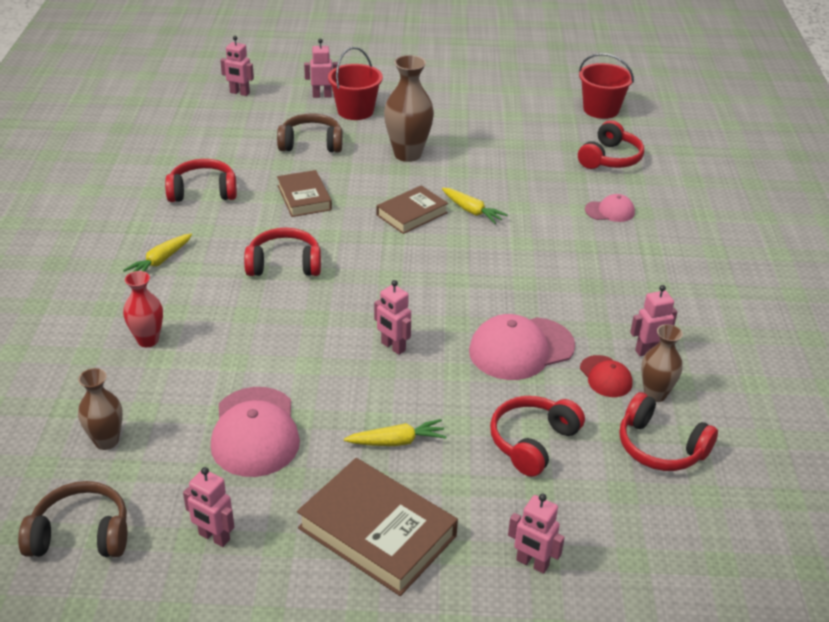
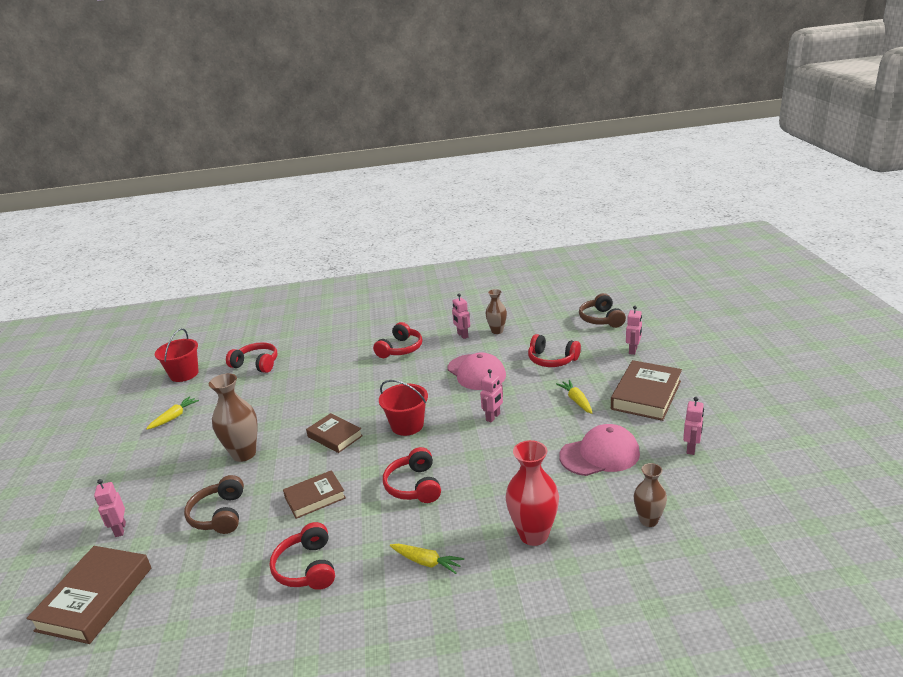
camera: 95 degrees left, 10 degrees down
(81, 534) = (731, 504): brown headphones -> brown headphones (601, 319)
(148, 340) = (533, 535): red vase -> red vase, size x1.62
(239, 93) = (95, 598): pink robot -> brown book
(355, 111) = (159, 499): red bucket -> red bucket (407, 425)
(471, 211) = (328, 410): yellow carrot -> yellow carrot (174, 417)
(605, 376) = (489, 345): red cap -> none
(610, 211) = (324, 358): pink cap -> none
(660, 447) = (536, 327): red headphones -> red headphones (400, 349)

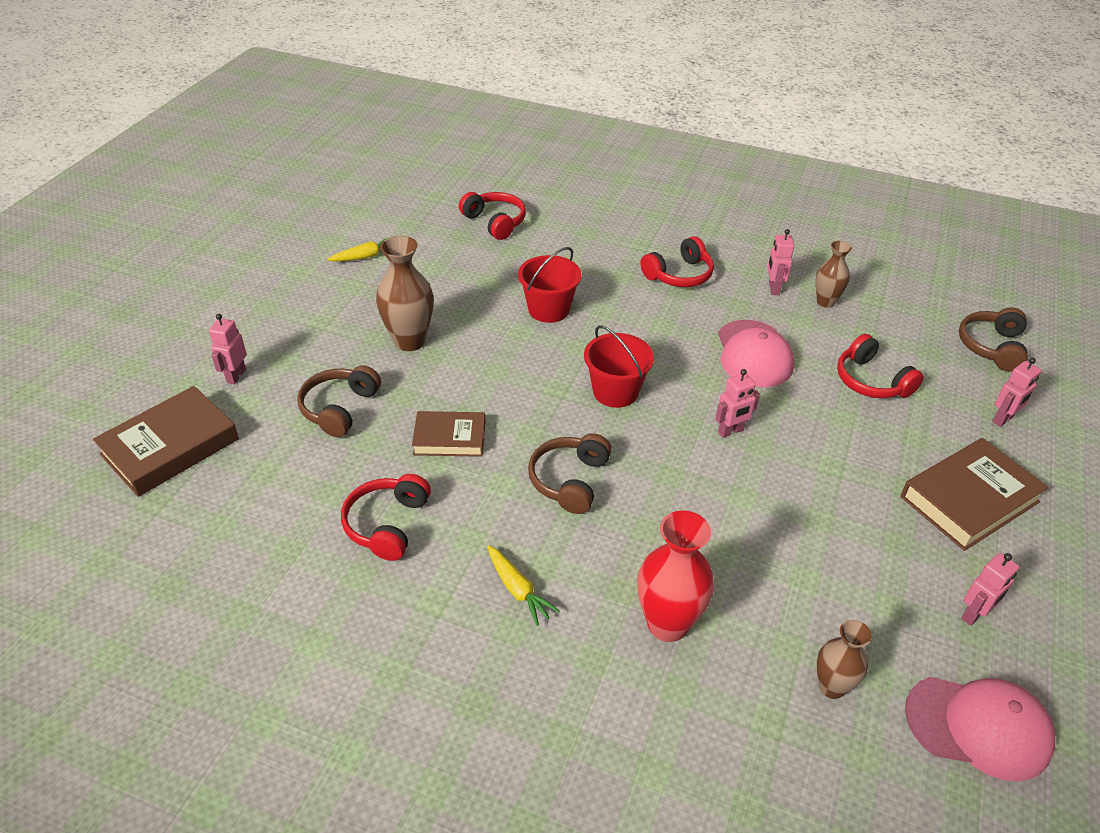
camera: 25 degrees right, 15 degrees up
(184, 374) = (409, 201): red bucket -> red bucket (549, 309)
(335, 436) = (522, 366): brown book -> none
(414, 486) = (569, 480): red headphones -> brown headphones
(576, 401) = (860, 460): yellow carrot -> none
(600, 454) = (835, 557): pink cap -> pink cap (978, 727)

